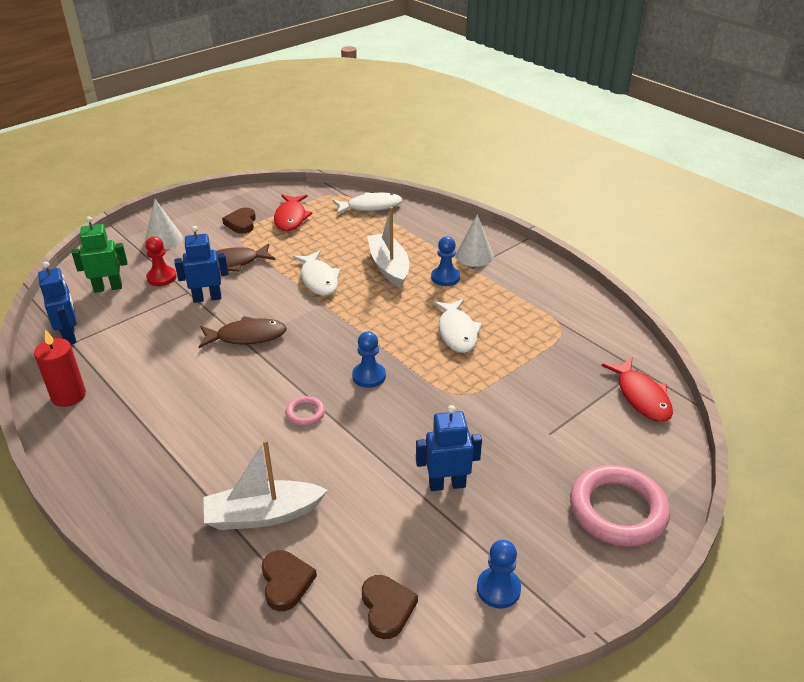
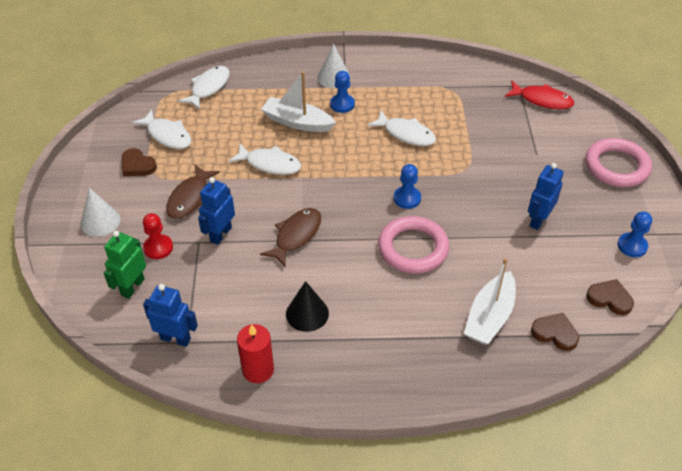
camera: 50 degrees left, 10 degrees up
(158, 390) = (307, 313): none -> black cone
(291, 218) = (167, 135): red fish -> white fish
(305, 413) = (413, 248): pink ring -> pink ring, size x2.18

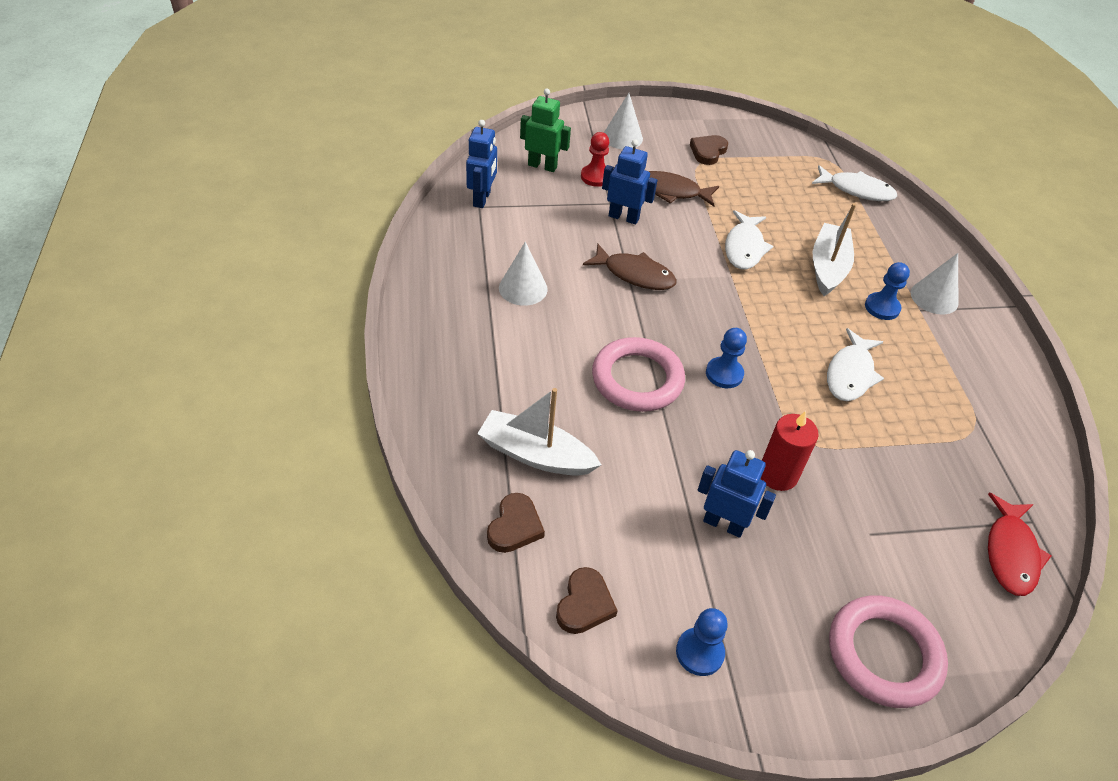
camera: 80 degrees right, 0 degrees up
(167, 135) = (762, 167): white fish -> none
(258, 370) = (447, 256): red candle -> red candle (778, 475)
(307, 313) = (523, 288): black cone -> white cone

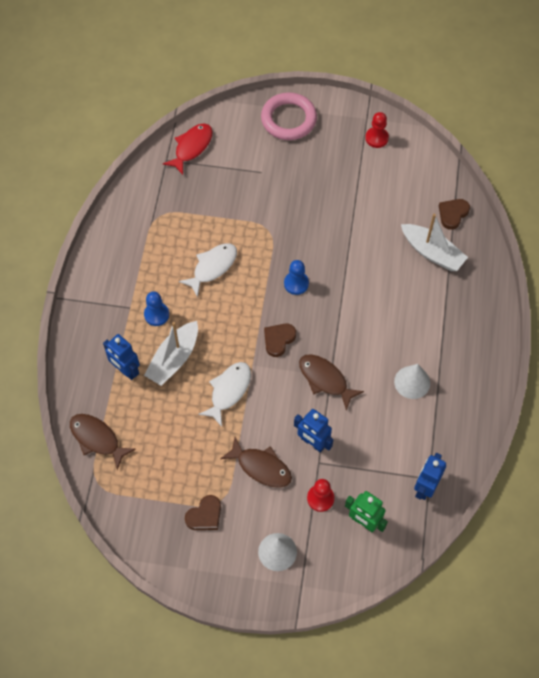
camera: 160 degrees left, 15 degrees up
(584, 604) = (425, 169): brown heart -> brown heart (278, 340)
(637, 379) = (354, 291): pink ring -> none
(699, 652) = (376, 138): blue pawn -> red pawn
(723, 524) = (338, 193): blue robot -> blue robot (126, 370)
(778, 475) = (295, 213): red candle -> none
(856, 190) = (97, 439): white fish -> brown fish
(934, 297) = (112, 316): white cone -> none

